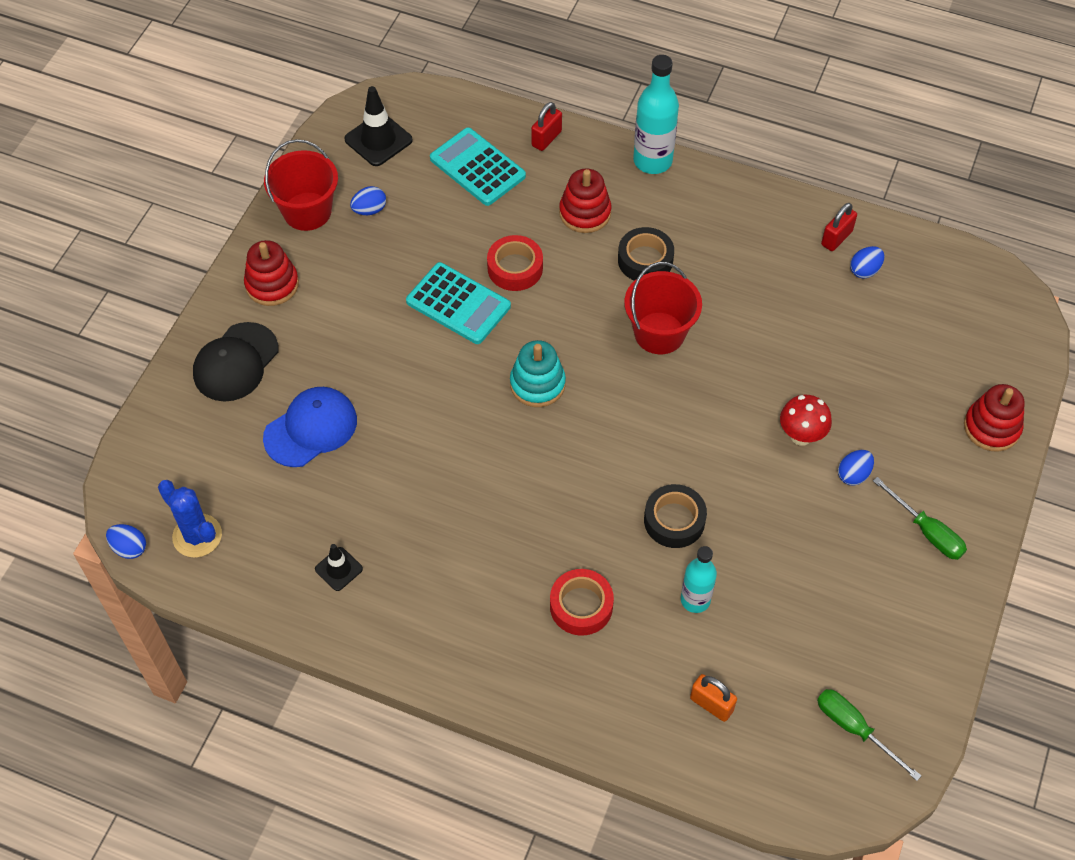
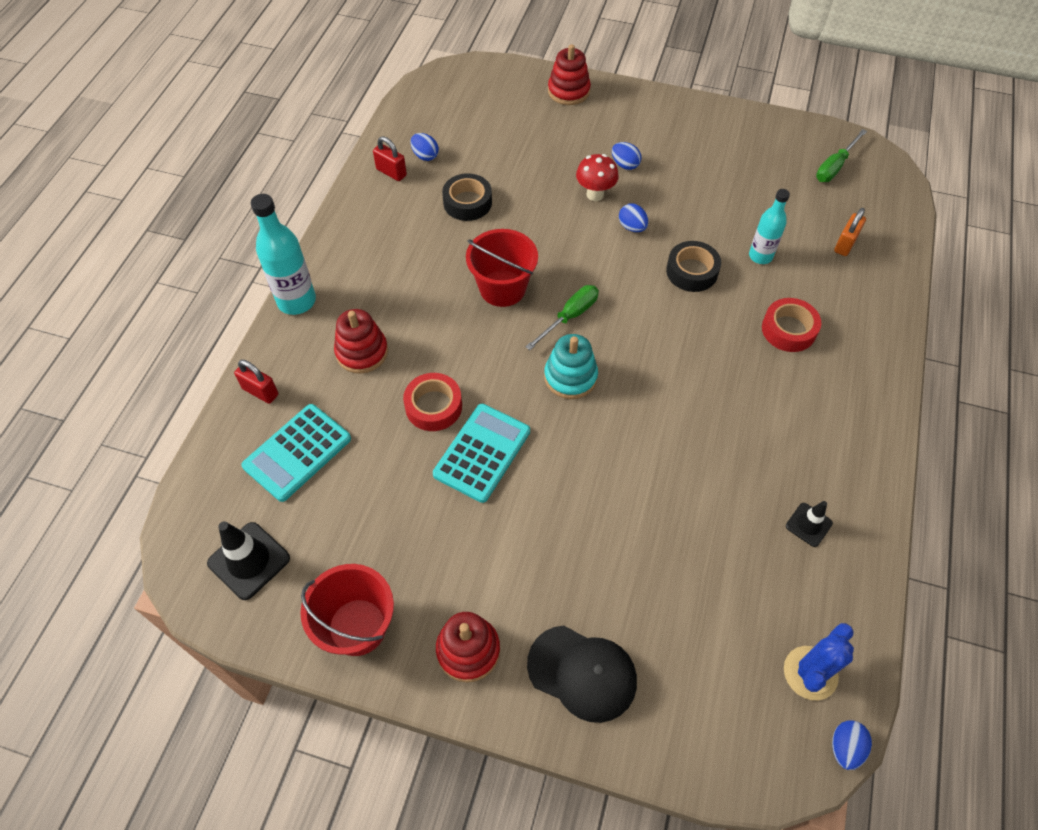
camera: 95 degrees left, 0 degrees up
(311, 429) = (655, 575): blue cap -> none
(369, 210) = (356, 556): blue egg -> blue egg (632, 227)
(645, 260) = (419, 302): black tape -> black tape (467, 202)
(926, 531) = (665, 127): green screwdriver -> green screwdriver (570, 317)

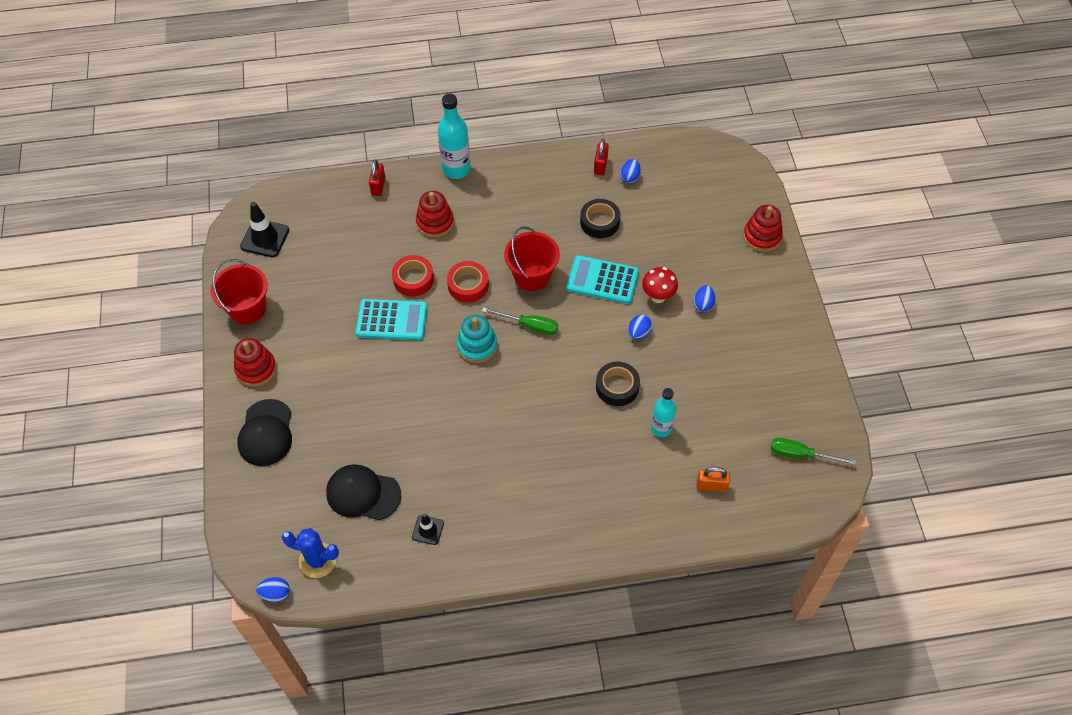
camera: 65 degrees right, 0 degrees up
(297, 452) = (345, 226): turquoise calculator -> turquoise calculator (602, 280)
(729, 580) = (363, 493): none -> black cap
(788, 330) = (596, 469): red tape -> red tape (468, 285)

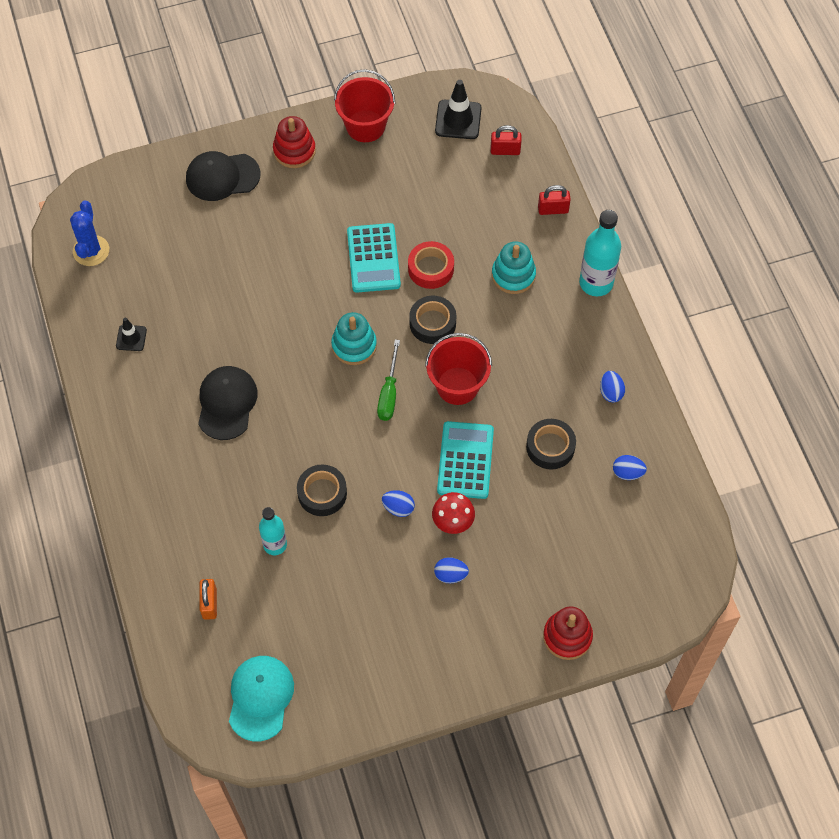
camera: 80 degrees right, 5 degrees up
(276, 594) = (55, 224): blue egg -> blue egg (611, 392)
(363, 493) = (165, 274): black cap -> black cap (227, 403)
(435, 222) = (513, 275): red stacking toy -> turquoise stacking toy
(468, 285) = (432, 323): red tape -> black tape
(600, 165) = (639, 437): red padlock -> red padlock (505, 150)
(800, 454) = (260, 698): green screwdriver -> turquoise cap

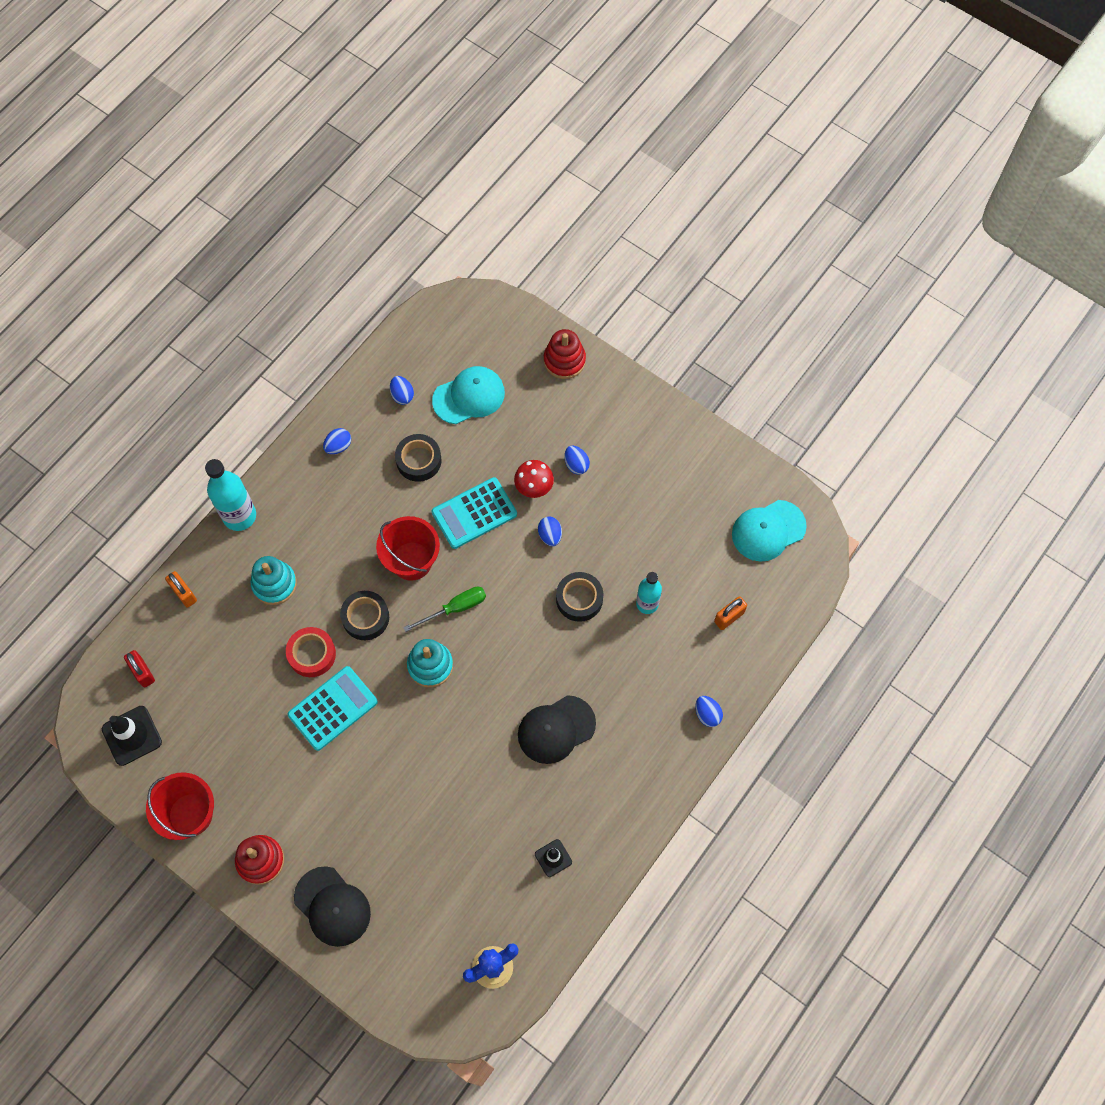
camera: 125 degrees left, 5 degrees up
(143, 525) = (707, 714): none -> blue egg
(553, 209) = (184, 593): red padlock -> orange padlock
(587, 528) = (469, 396): none -> turquoise cap

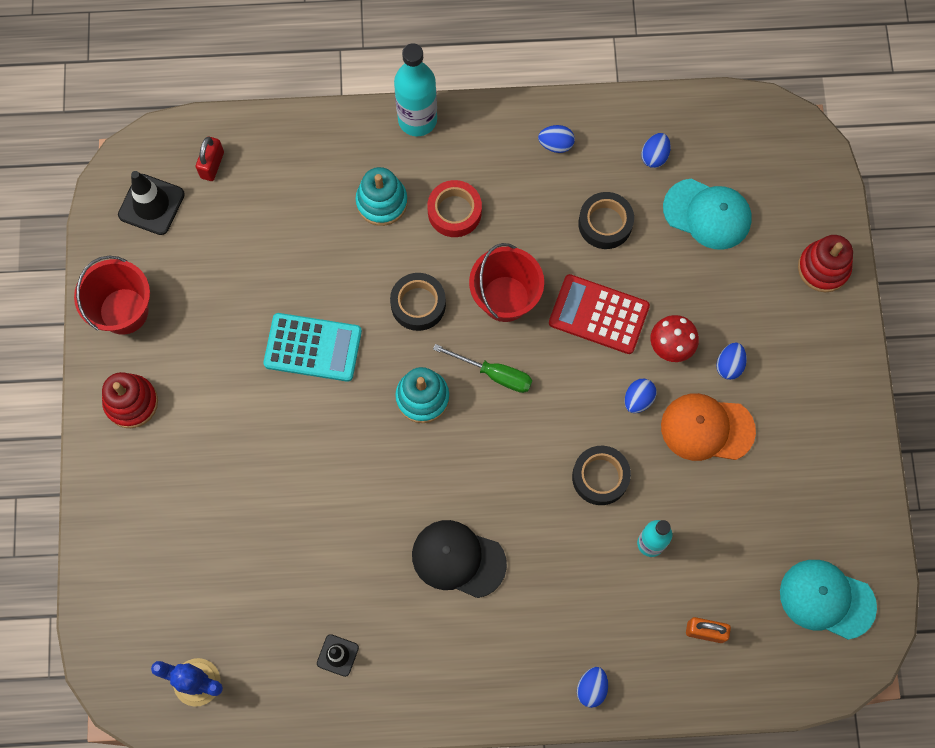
camera: 50 degrees right, 5 degrees up
(184, 593) = (309, 136): orange padlock -> none
(312, 654) = (346, 288): red tape -> red tape (454, 212)
(332, 906) = (140, 497): black cap -> none
(474, 513) = (598, 314): turquoise calculator -> red calculator
(604, 510) = (707, 428): none -> orange cap

